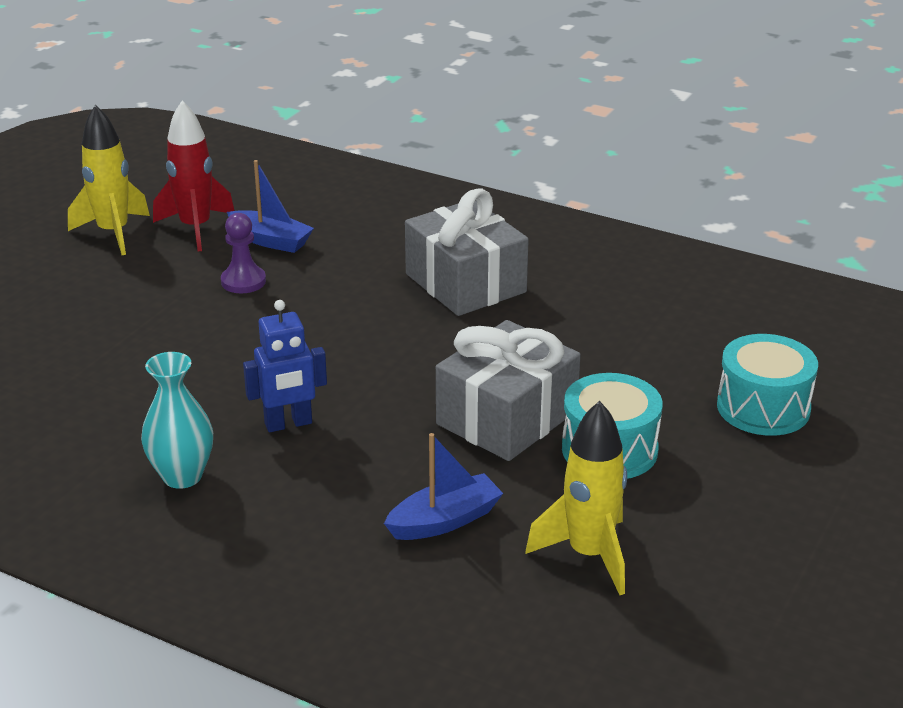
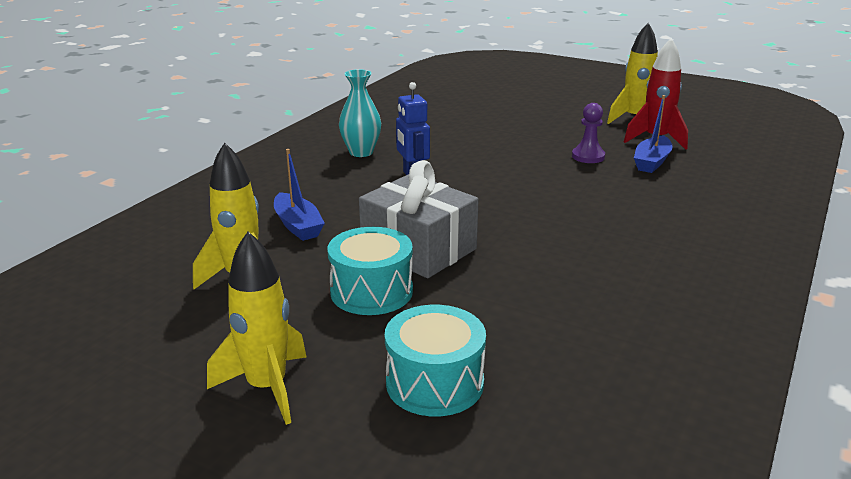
camera: 90 degrees right, 5 degrees down
(465, 283) = (621, 234): grey gift -> none
(800, 508) = (267, 388): none -> yellow rocket

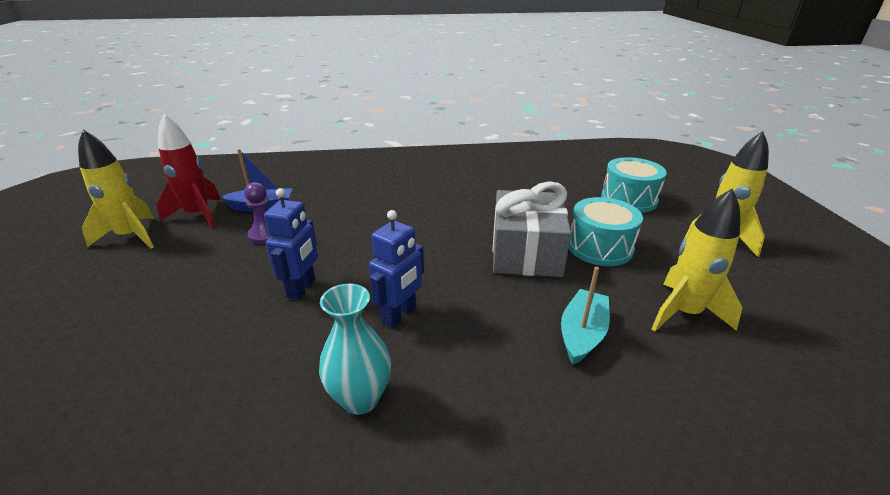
camera: 125 degrees left, 5 degrees up
(298, 226) = (582, 334): blue boat -> turquoise boat
(487, 156) = (302, 288): none -> blue robot

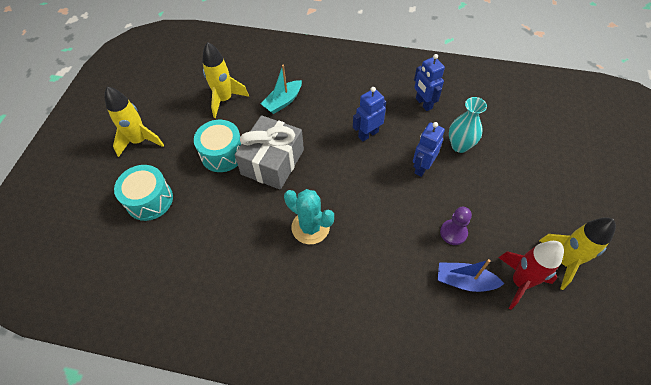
camera: 160 degrees left, 25 degrees up
(291, 400) = (423, 103): none -> blue robot
(360, 398) = (394, 97): turquoise vase -> turquoise vase (459, 145)
(439, 211) = (310, 227): none -> turquoise cactus

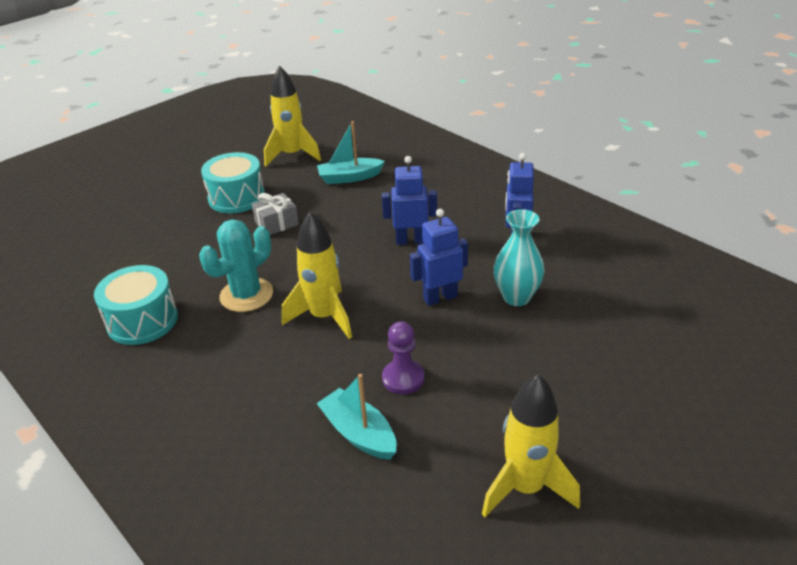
camera: 35 degrees right, 20 degrees down
(140, 141) = (176, 159): yellow rocket -> yellow rocket (324, 317)
(149, 200) = (129, 206): turquoise drum -> turquoise drum (142, 320)
(272, 162) = (276, 223): grey gift -> grey gift, size x0.50
(310, 227) = (246, 295): turquoise cactus -> turquoise cactus turned 60 degrees clockwise
(464, 281) = (359, 433): blue boat -> turquoise boat
(520, 282) = (431, 474): red rocket -> none

